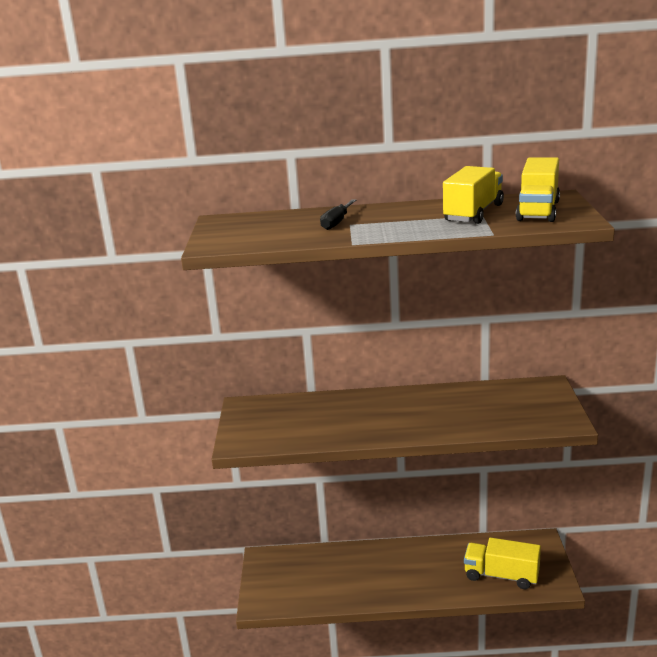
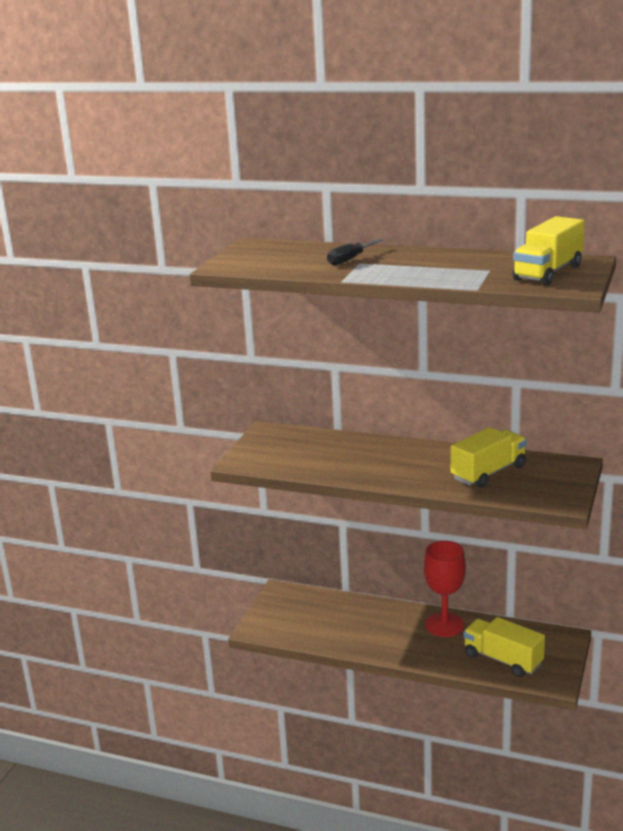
camera: 20 degrees right, 0 degrees up
(432, 554) = (444, 625): none -> red goblet
(473, 213) = (483, 267): yellow truck -> yellow truck (488, 472)

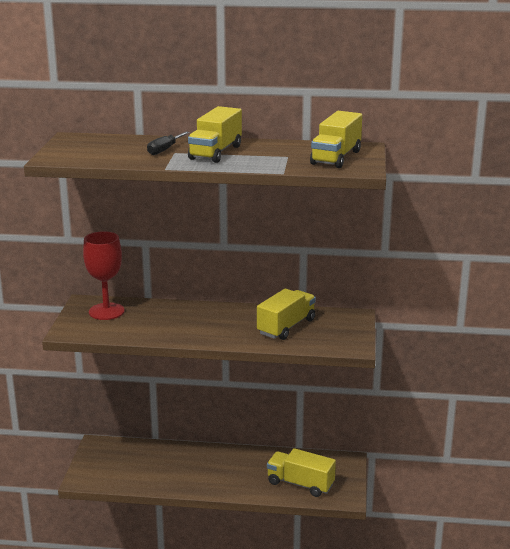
camera: 15 degrees left, 0 degrees up
(406, 264) = (215, 152): none -> yellow truck
(444, 625) = (246, 459): red goblet -> red goblet (106, 311)

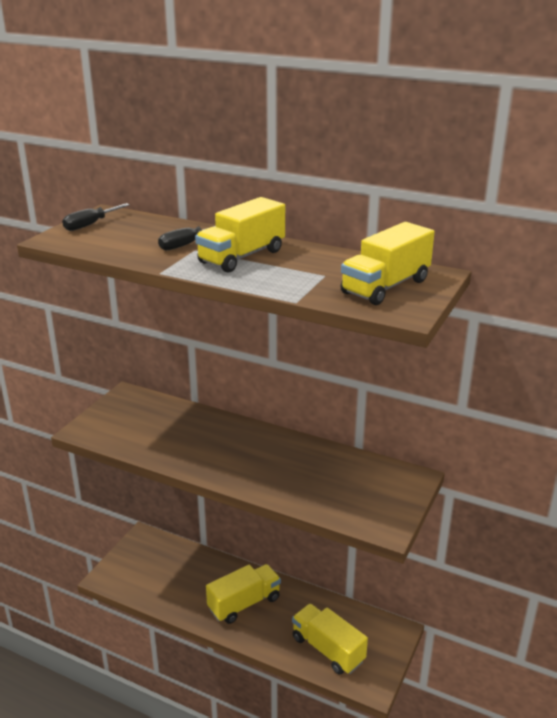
camera: 20 degrees right, 5 degrees up
(69, 146) = (90, 225): none -> black screwdriver
(106, 311) = (139, 411): red goblet -> none
(286, 327) = (321, 476): yellow truck -> yellow truck (244, 603)

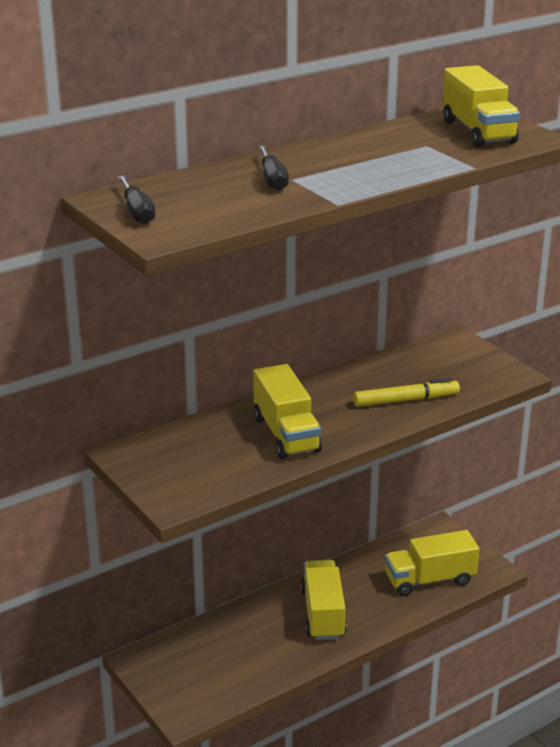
camera: 60 degrees left, 0 degrees up
(242, 256) = (339, 164): yellow truck -> yellow truck (286, 434)
(290, 483) = (406, 400): none -> yellow marker

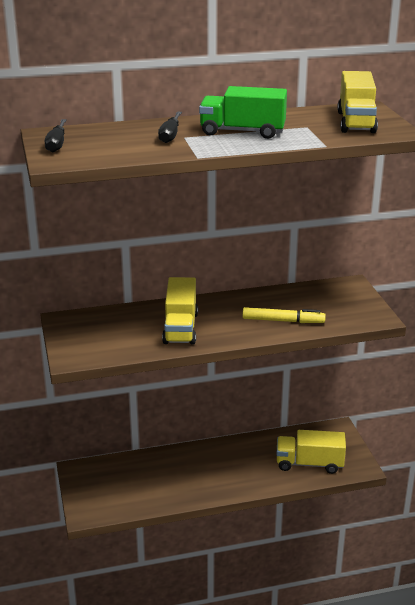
camera: 20 degrees right, 0 degrees up
(323, 614) = (218, 469): yellow truck -> none
(357, 162) = (242, 132): none -> green truck

